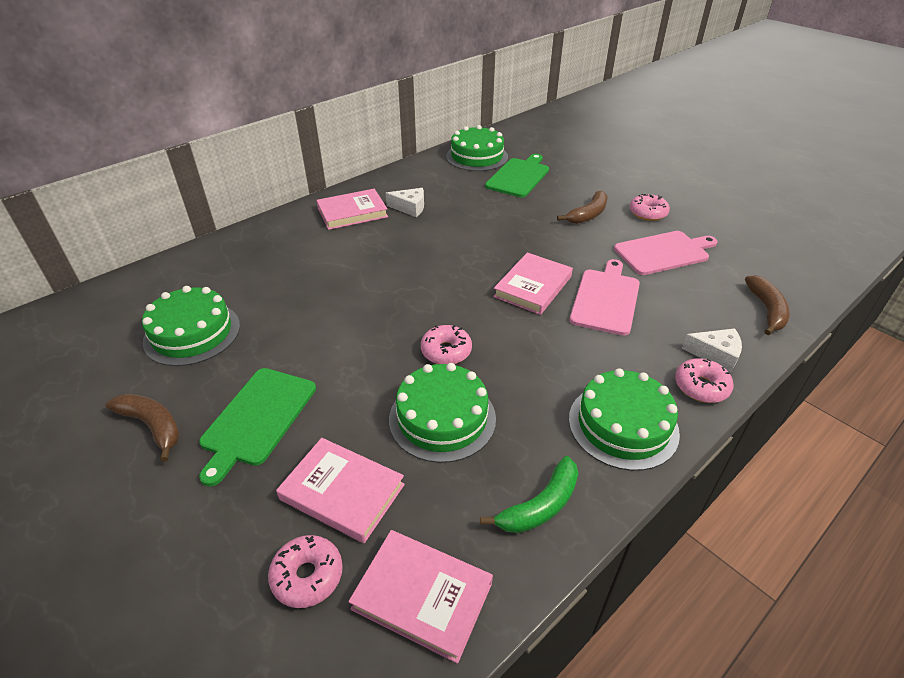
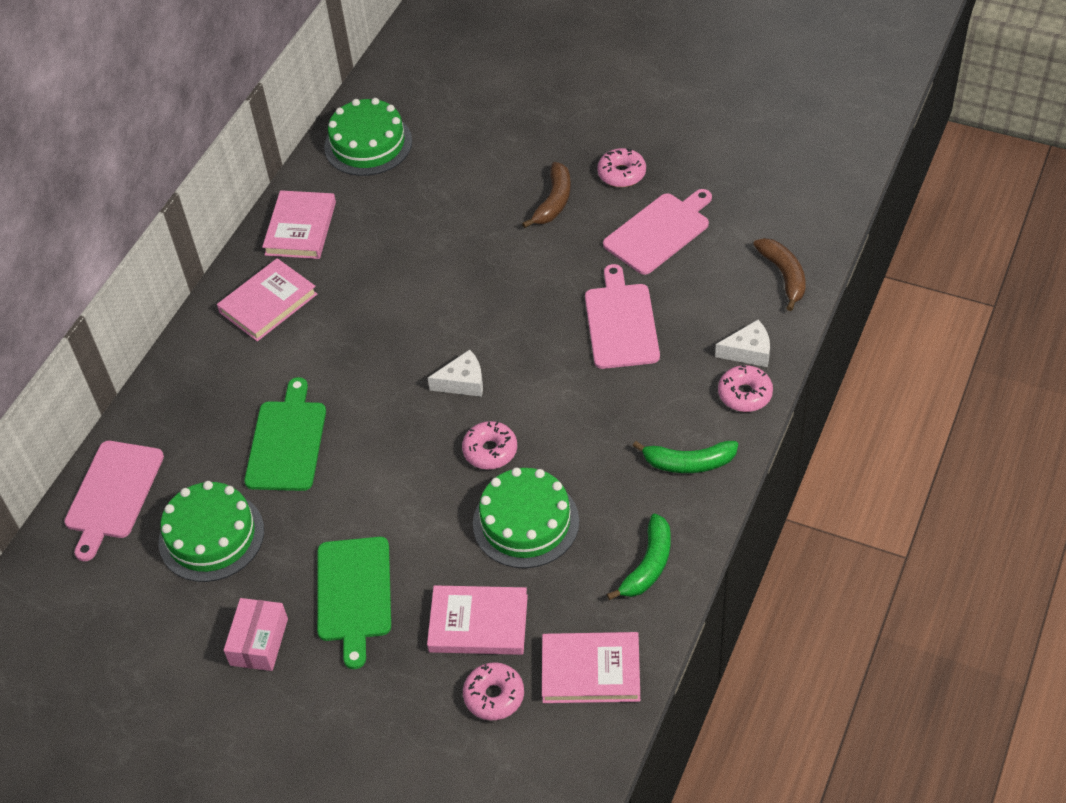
camera: 20 degrees left, 10 degrees up
(152, 426) = (259, 642): brown banana -> pink box
(156, 283) = (113, 494): none -> pink cutting board
(410, 208) = (335, 269): white cheese -> white cheese (463, 382)
(519, 176) = (441, 164): green cutting board -> green cutting board (287, 442)
(533, 287) = (538, 335): pink book -> pink book (300, 228)
(623, 425) = (689, 463): green cake -> green banana

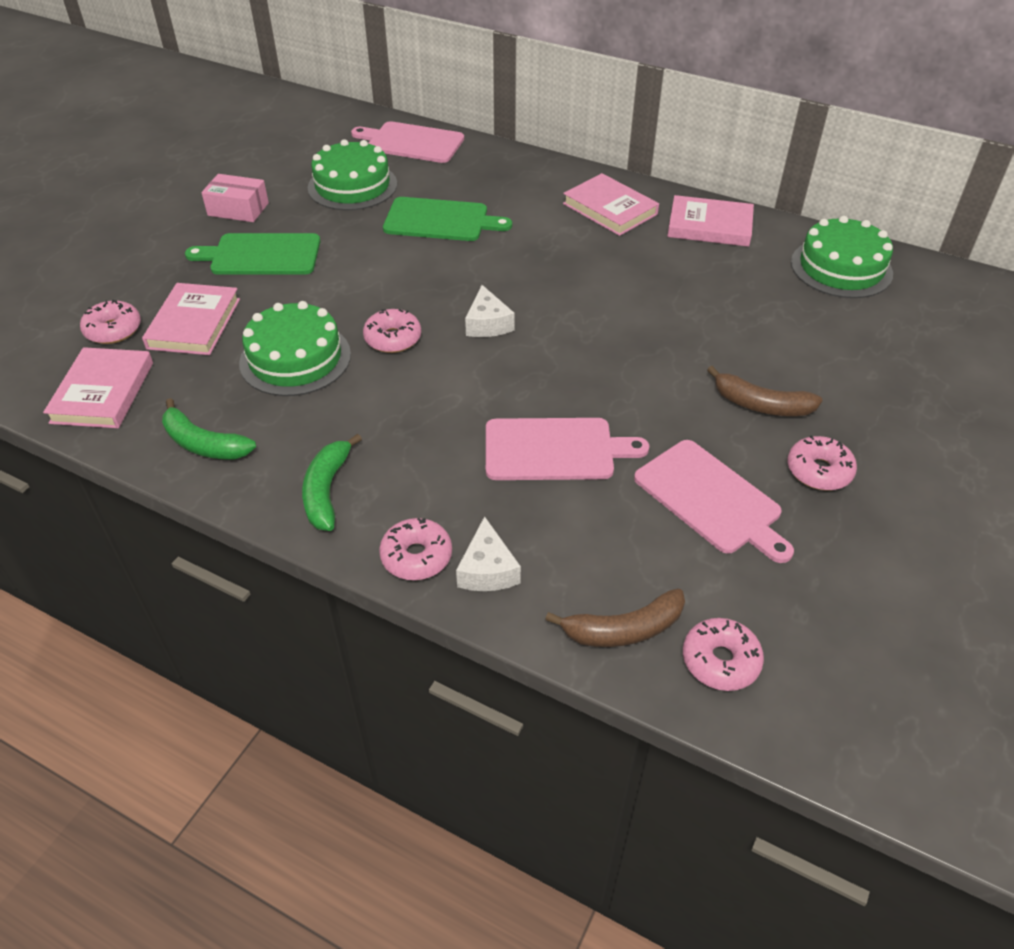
camera: 90 degrees right, 5 degrees down
(797, 229) = (720, 661): none -> pink donut

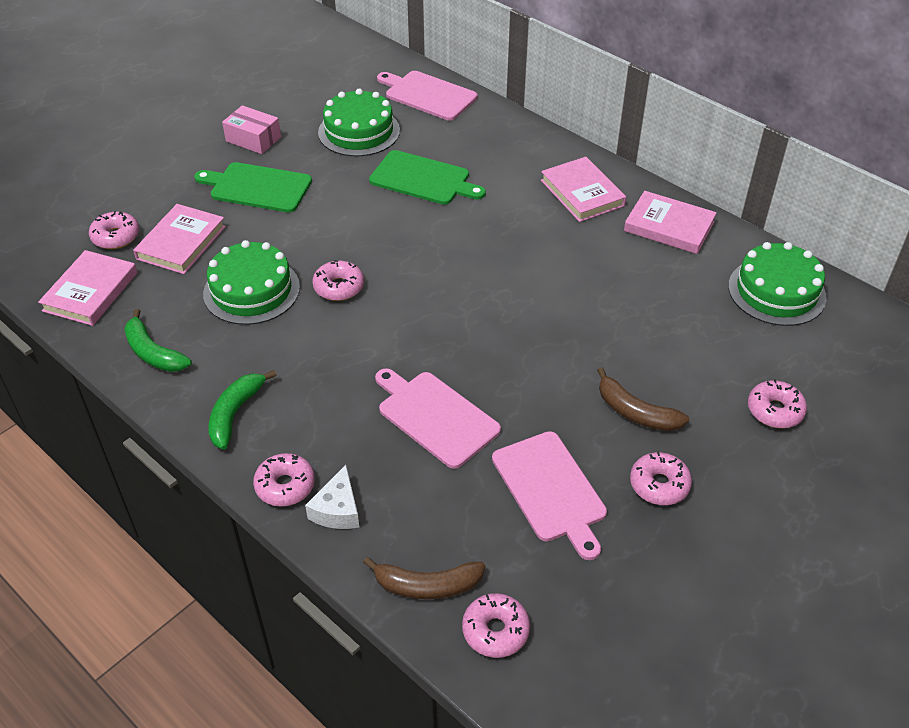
camera: 15 degrees right, 0 degrees up
(487, 324) = (425, 288): white cheese -> none
(554, 449) = (435, 416): pink cutting board -> pink cutting board turned 150 degrees counterclockwise
(895, 377) = (775, 410): none -> pink donut

